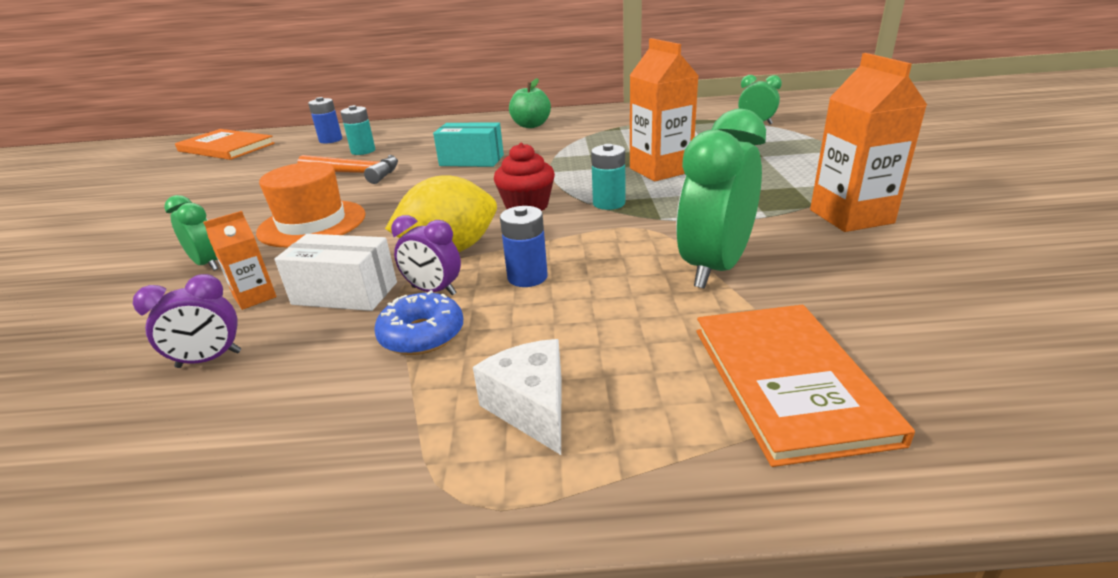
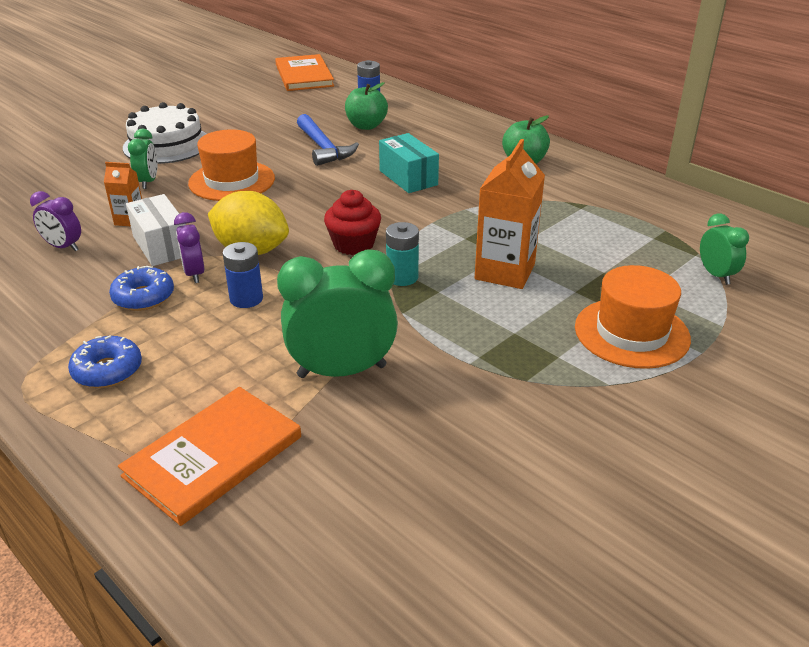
camera: 45 degrees right, 5 degrees up
(166, 234) = (167, 145): none -> white cake
(356, 173) = (323, 148): orange hammer -> blue hammer
(363, 151) = (366, 126): turquoise battery -> green apple
(532, 407) = (107, 370): white cheese -> blue donut
(792, 160) = (631, 333): none -> orange hat
(851, 216) = (524, 409): orange carton -> none

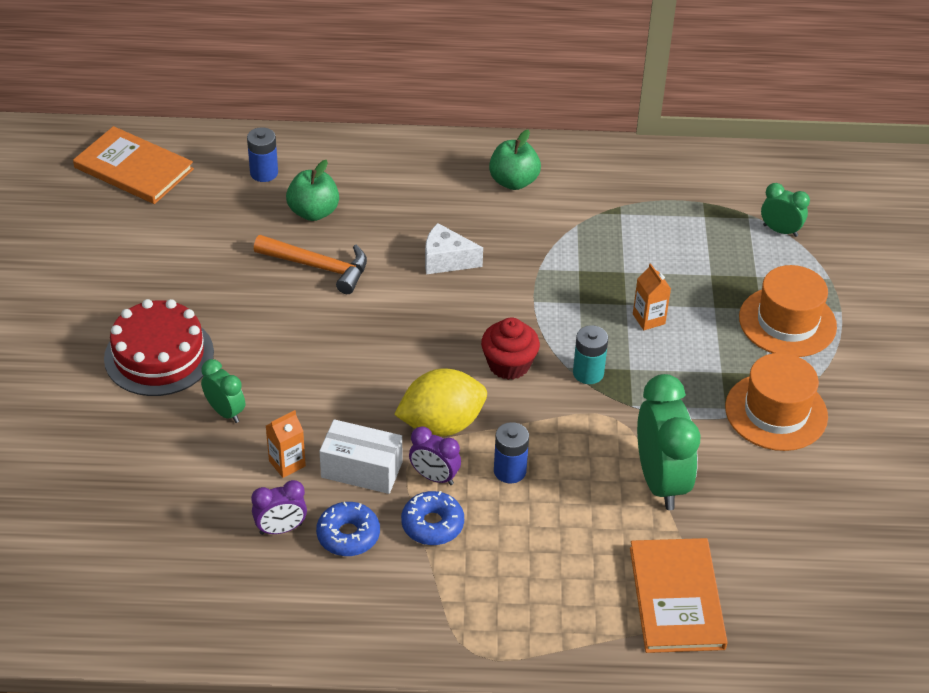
camera: 45 degrees left, 10 degrees up
(107, 370) = (513, 597): blue donut -> blue donut (348, 535)
(167, 145) = (159, 355): white cake -> red cake
(232, 181) = (301, 361): orange hat -> orange hat (776, 412)
(323, 148) = (319, 267): blue hammer -> orange hammer
(342, 371) = (661, 481): green clock -> green clock turned 135 degrees clockwise
(408, 178) = (446, 260): turquoise box -> white cheese
(505, 272) = (648, 319): orange carton -> orange carton, size x0.53

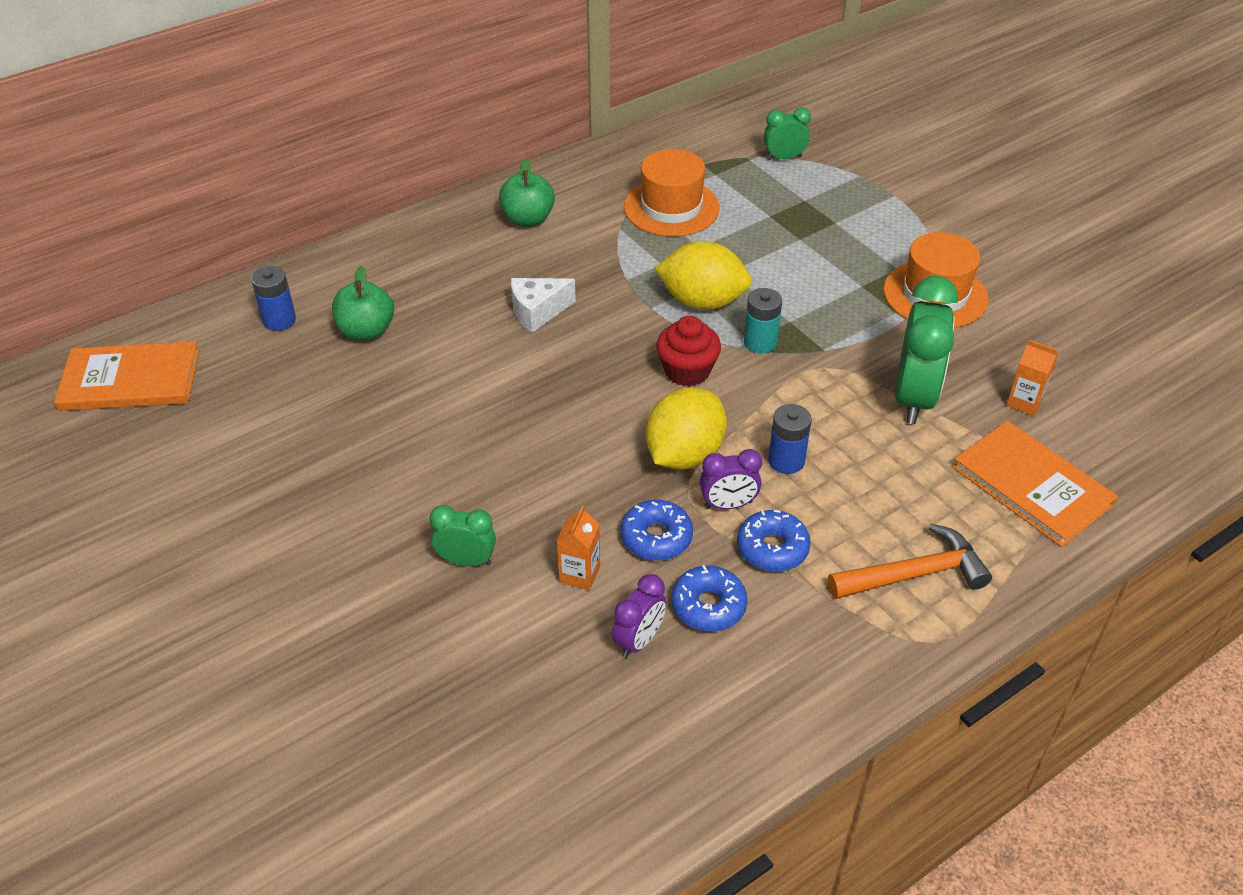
camera: 35 degrees left, 0 degrees up
(159, 355) = (340, 545): red cake -> none
(319, 267) = (422, 377): orange hammer -> orange hammer (914, 574)
(361, 470) = (656, 537): white box -> blue donut
(578, 317) = (702, 301): none -> yellow lemon
(648, 319) = (760, 274): orange carton -> orange carton (1024, 402)
(661, 481) = (914, 398): green clock -> green clock turned 60 degrees clockwise
(787, 322) = (866, 222): orange hat -> orange hat (671, 207)

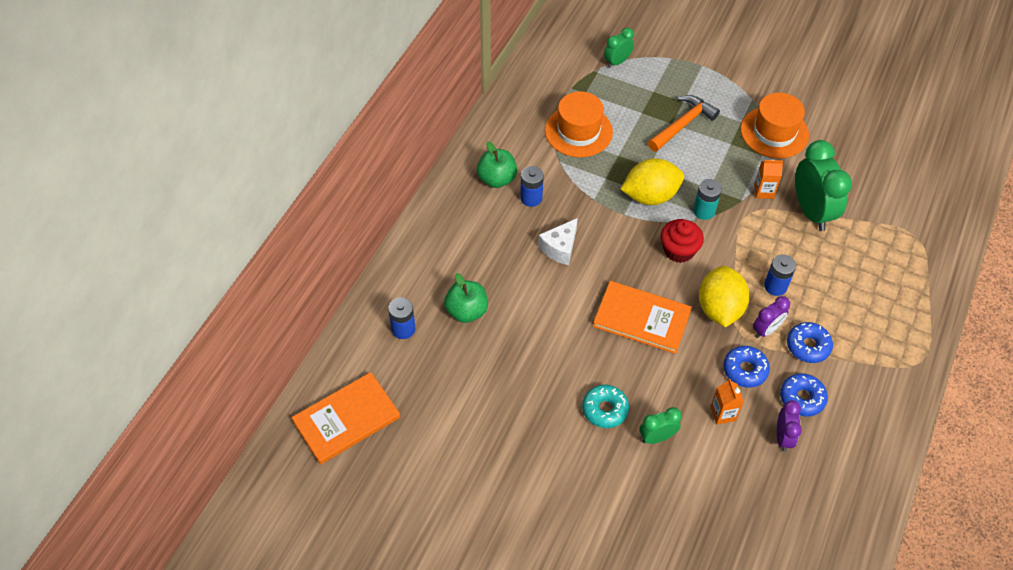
camera: 30 degrees left, 10 degrees up
(430, 500) = (605, 409): none -> turquoise donut
(550, 251) = (531, 198): none -> blue battery
(914, 574) = (886, 326): orange hammer -> orange hammer (683, 124)
(1024, 402) = (868, 188): orange carton -> orange carton (763, 191)
(1031, 486) = (906, 242): orange book -> orange book (641, 319)

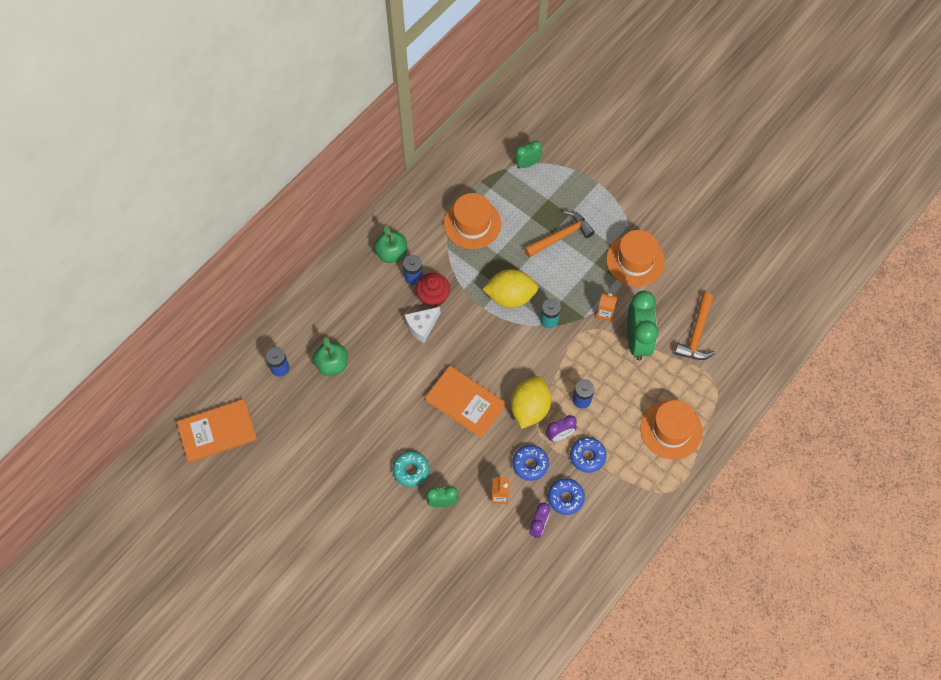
camera: 15 degrees right, 10 degrees up
(678, 250) = (515, 350): red cupcake -> red cupcake (433, 296)
(873, 191) = (697, 334): none -> orange hammer
(890, 296) = (671, 430): none -> orange hat

